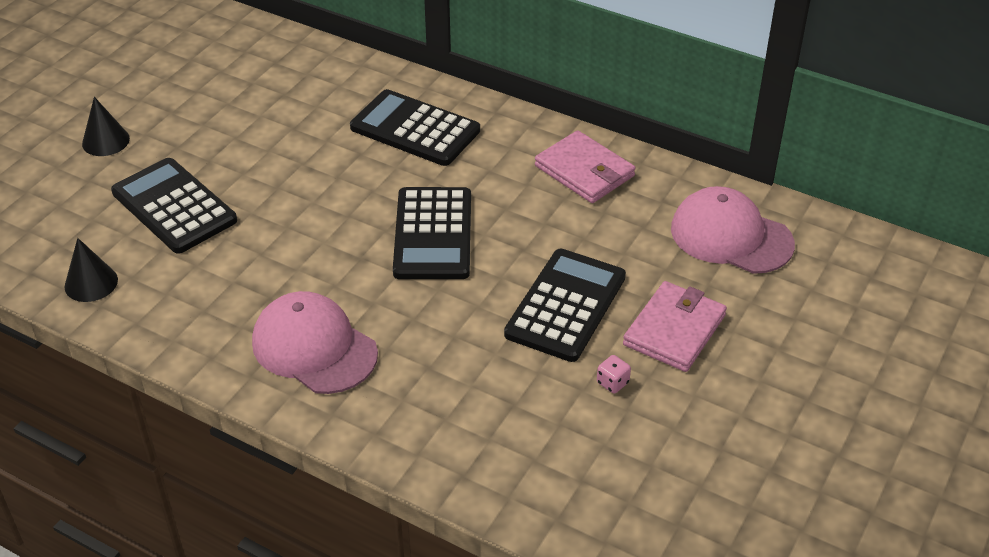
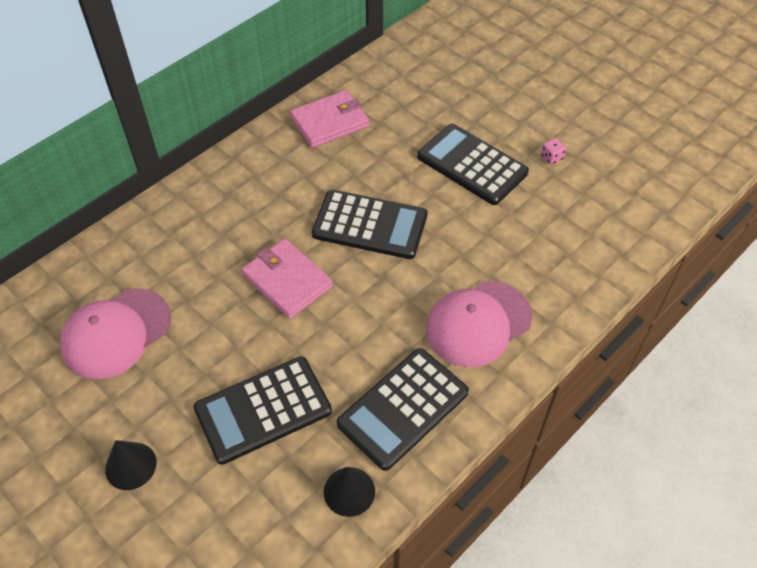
camera: 75 degrees left, 10 degrees up
(415, 129) = (231, 213): black calculator -> black calculator (403, 408)
(674, 330) = (510, 116): pink wallet -> pink wallet (287, 281)
(731, 236) = (428, 66): pink cap -> pink cap (116, 333)

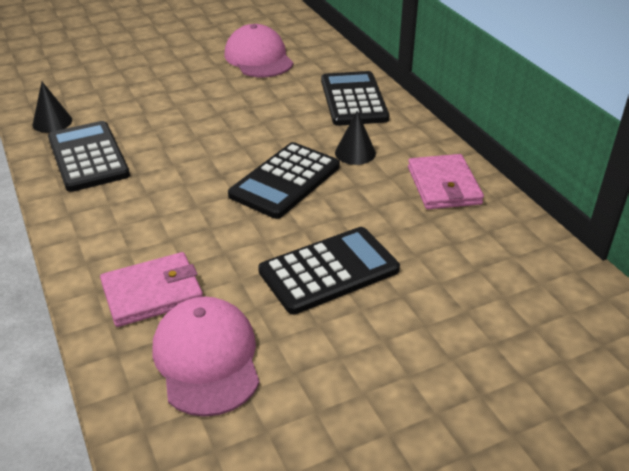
camera: 110 degrees right, 15 degrees down
(130, 465) = (153, 54): black cone -> black cone (355, 153)
(263, 410) = (147, 101): black calculator -> black calculator (353, 99)
(287, 281) = (253, 128): pink wallet -> pink wallet (152, 293)
(478, 323) = (126, 215): pink cap -> pink cap (207, 359)
(551, 158) = (304, 346): pink dice -> none

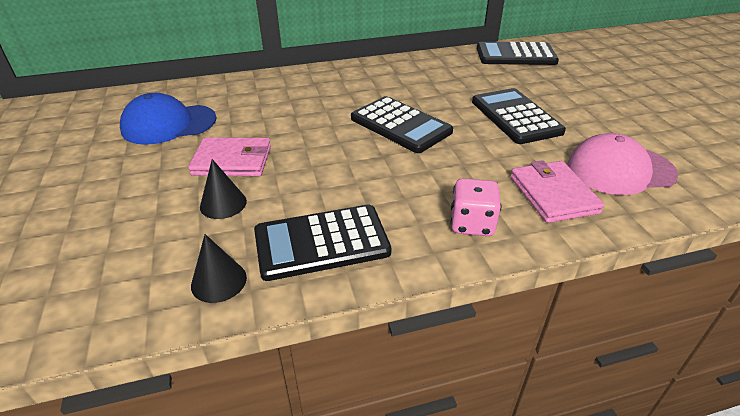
camera: 80 degrees left, 0 degrees up
(105, 234) = (472, 224): none -> pink dice
(258, 58) = (169, 124): pink cap -> blue cap
(353, 99) = (285, 86): black calculator -> black calculator (515, 55)
(355, 153) = (368, 94): black cone -> black cone (223, 204)
(444, 186) = (420, 69): pink wallet -> pink wallet (232, 161)

